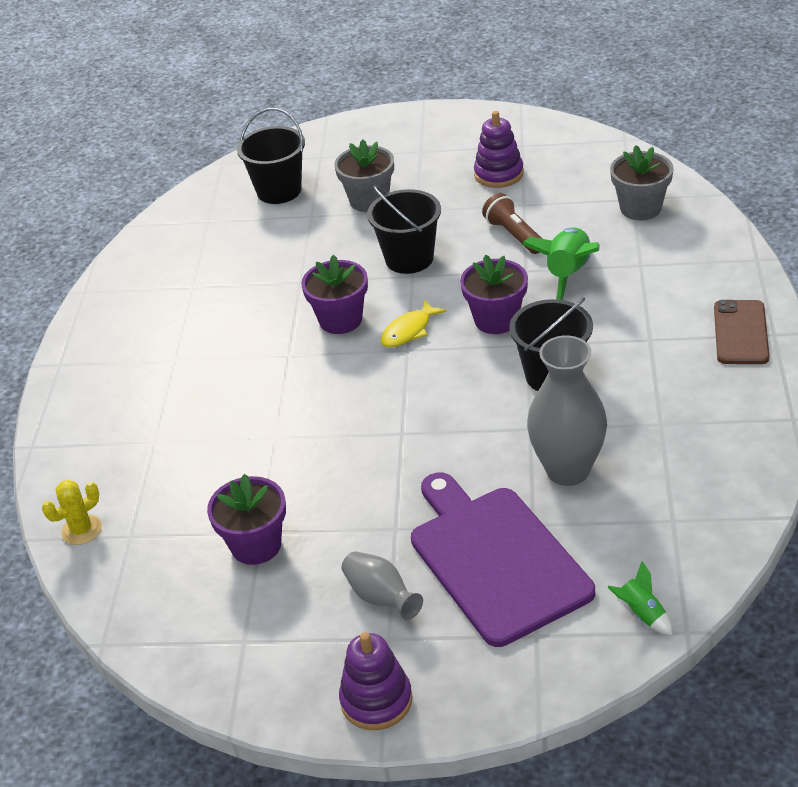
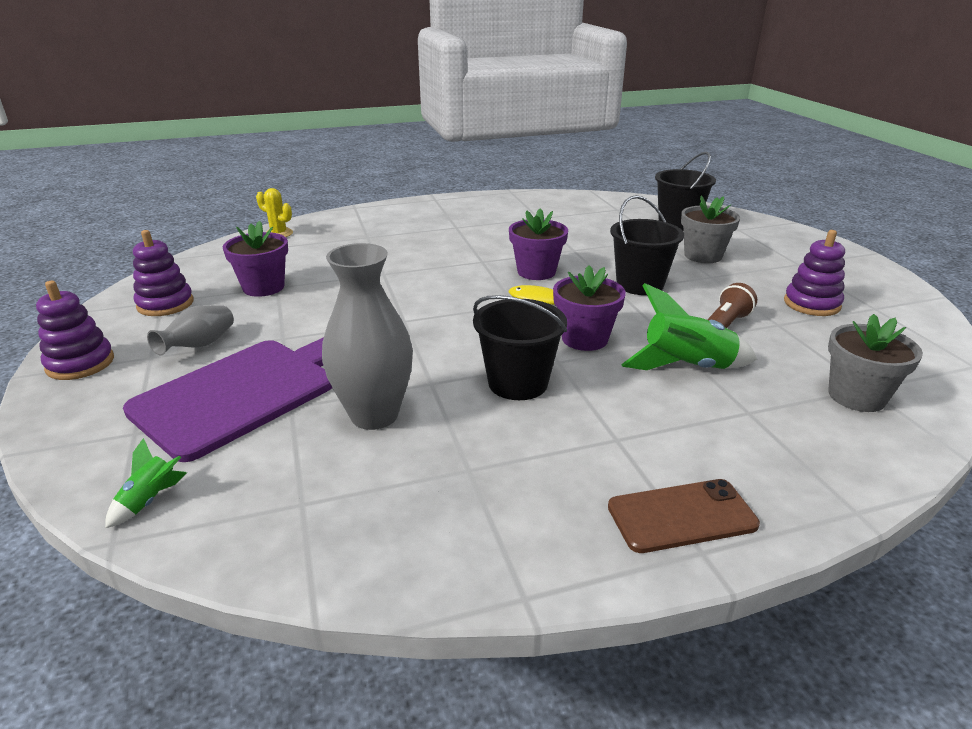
camera: 65 degrees right, 10 degrees down
(255, 637) = (165, 304): none -> purple stacking toy

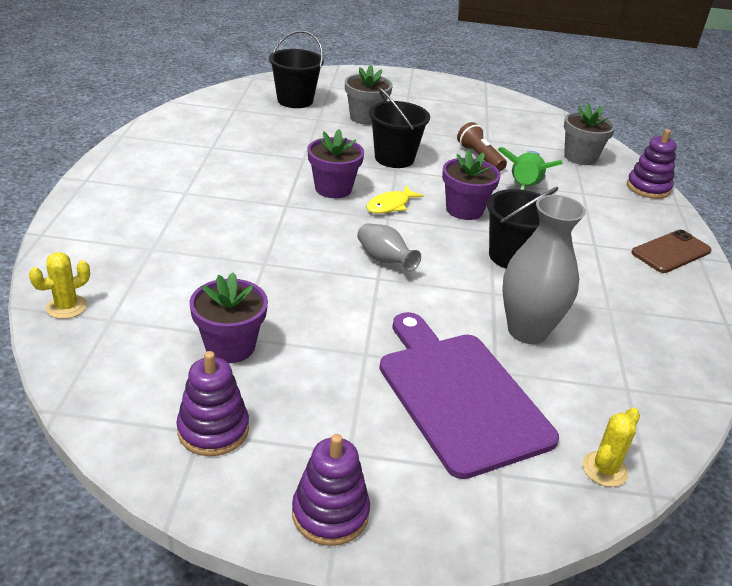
camera: 70 degrees left, 5 degrees up
(150, 500) = (604, 469): green rocket -> yellow cactus
(199, 345) = (345, 413): grey vase -> grey vase (384, 260)
(681, 516) = (671, 252): brown phone -> brown phone turned 45 degrees clockwise
(811, 304) = (468, 119): purple stacking toy -> purple stacking toy (648, 188)

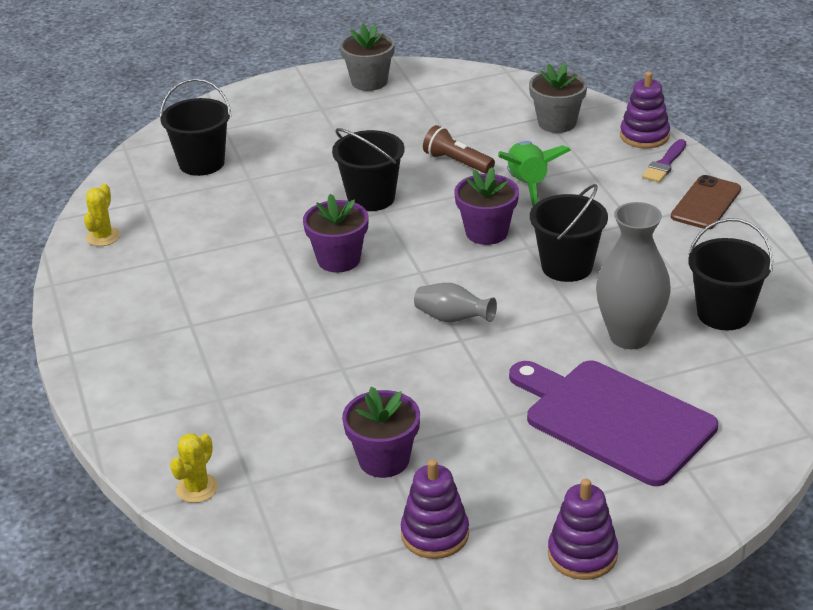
camera: 20 degrees left, 0 degrees up
(365, 117) = (299, 157): grey flower pot -> grey flower pot (369, 82)
(390, 205) = (411, 256): yellow fish -> none
(604, 469) = (765, 430): yellow cactus -> yellow cactus (103, 237)
(630, 345) = (724, 314): none -> black bucket
(652, 212) = (664, 164): none -> purple brush

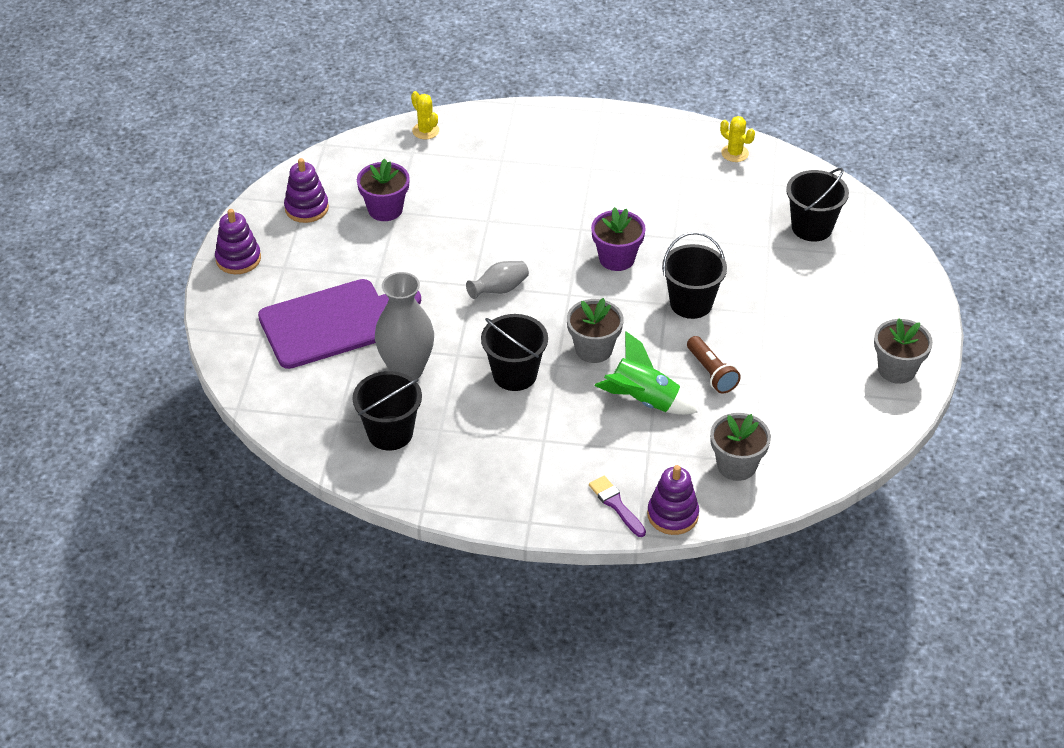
camera: 115 degrees right, 10 degrees up
(457, 162) = (711, 373): brown flashlight -> brown flashlight turned 90 degrees clockwise
(486, 232) = (593, 349): purple flower pot -> grey flower pot
(705, 203) = (537, 500): brown phone -> none

